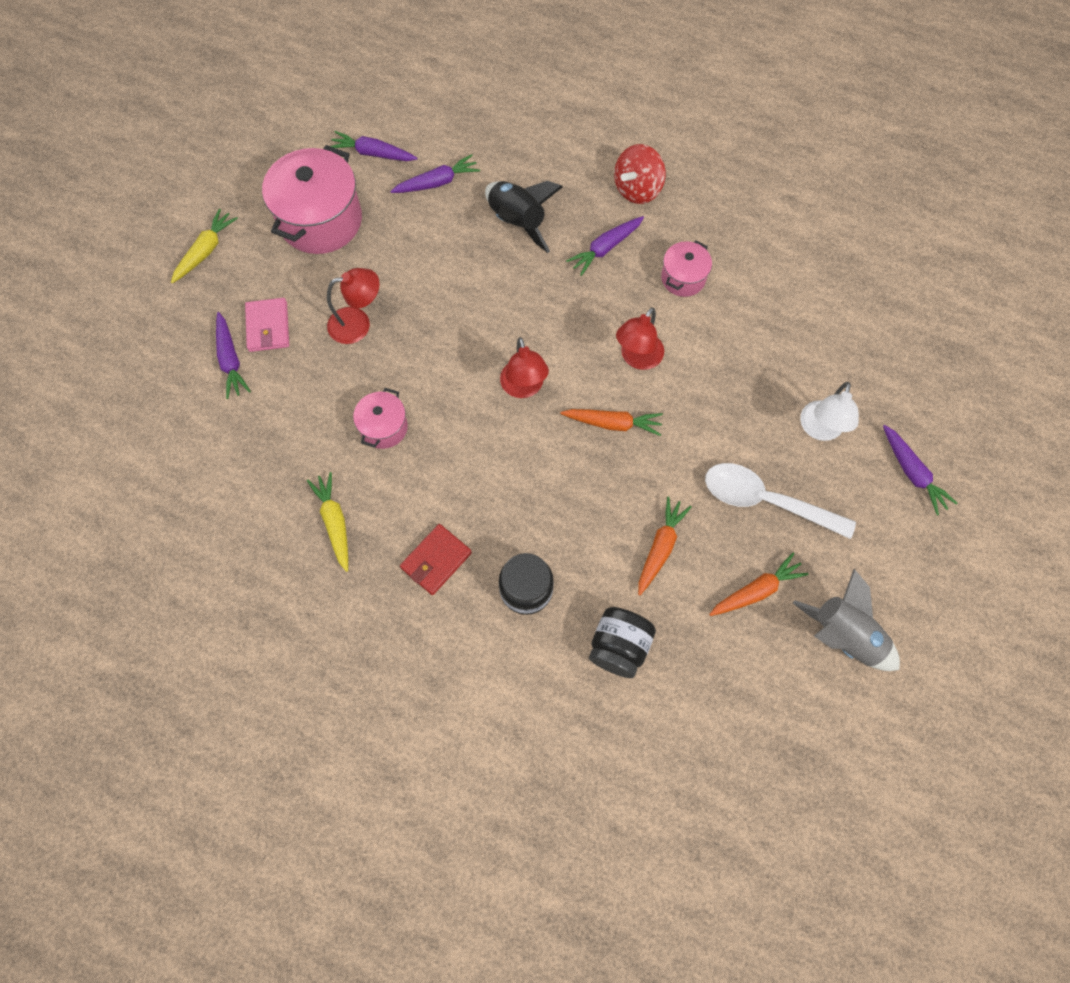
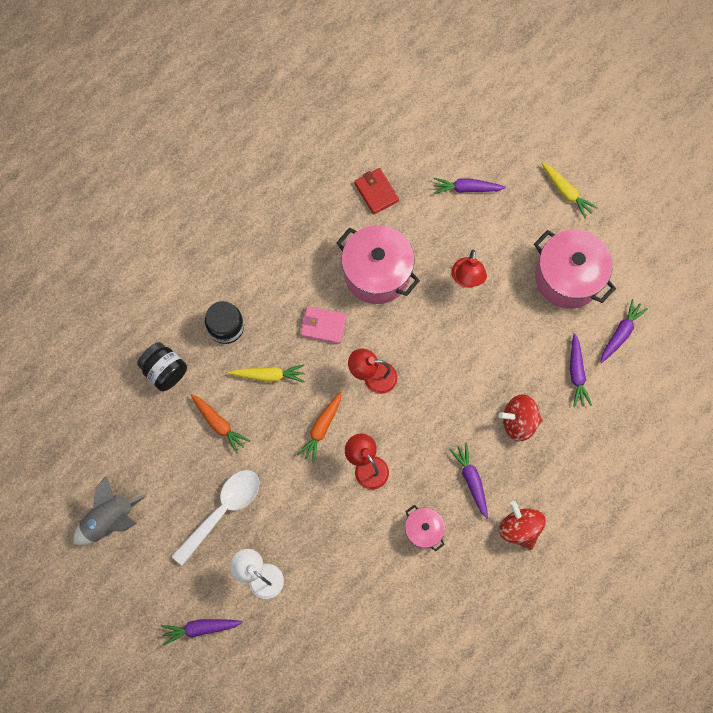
camera: 110 degrees right, 5 degrees up
(268, 327) = (485, 219): pink wallet -> pink wallet (323, 326)
(334, 522) = (319, 224): yellow carrot -> yellow carrot (269, 375)
(384, 427) = (377, 273): pink pot -> pink pot, size x1.91
(436, 560) = (268, 278): red wallet -> red wallet (376, 192)
(517, 222) = (518, 421): black rocket -> red spinning top
(756, 590) = (164, 475): orange carrot -> none

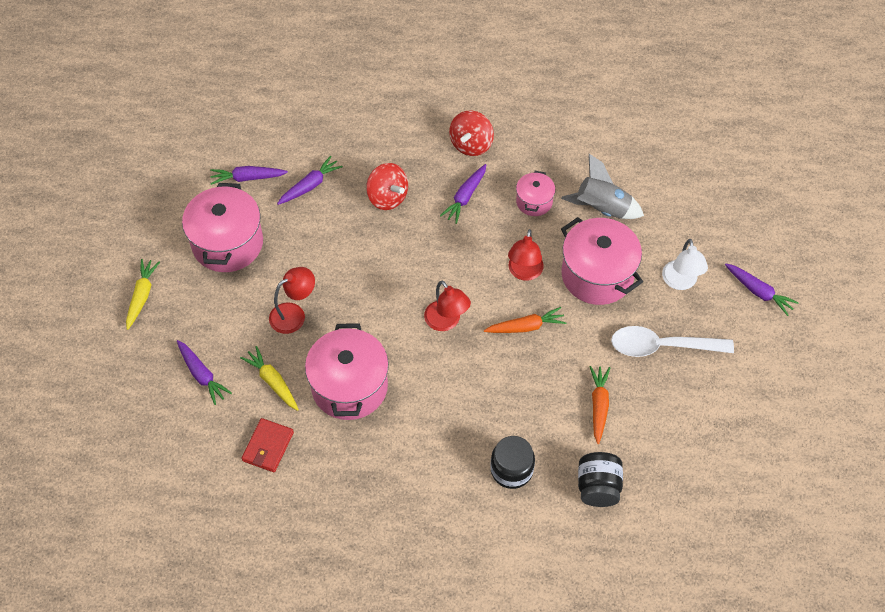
camera: 130 degrees left, 15 degrees down
(110, 519) = (756, 424): grey rocket -> grey rocket (602, 209)
(269, 375) = (520, 400): yellow carrot -> yellow carrot (272, 382)
(319, 518) = (597, 275): none -> pink pot
(323, 326) = (437, 392): pink wallet -> none

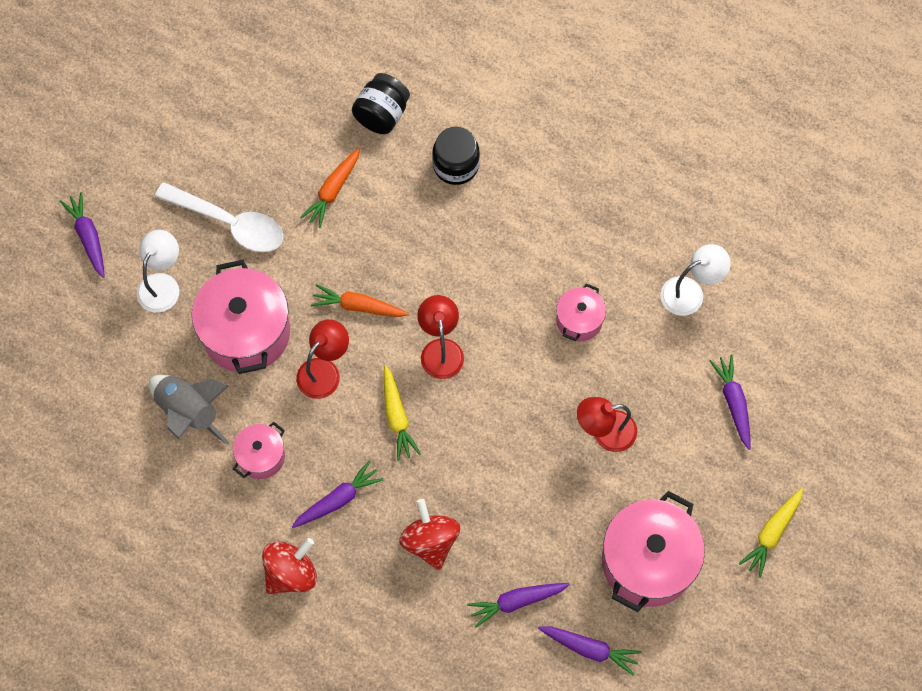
camera: 155 degrees left, 10 degrees up
(268, 446) = (690, 292): red wallet -> white lamp
(272, 382) = (659, 362): yellow carrot -> yellow carrot (397, 417)
(349, 387) = (579, 320): pink pot -> pink pot, size x0.52

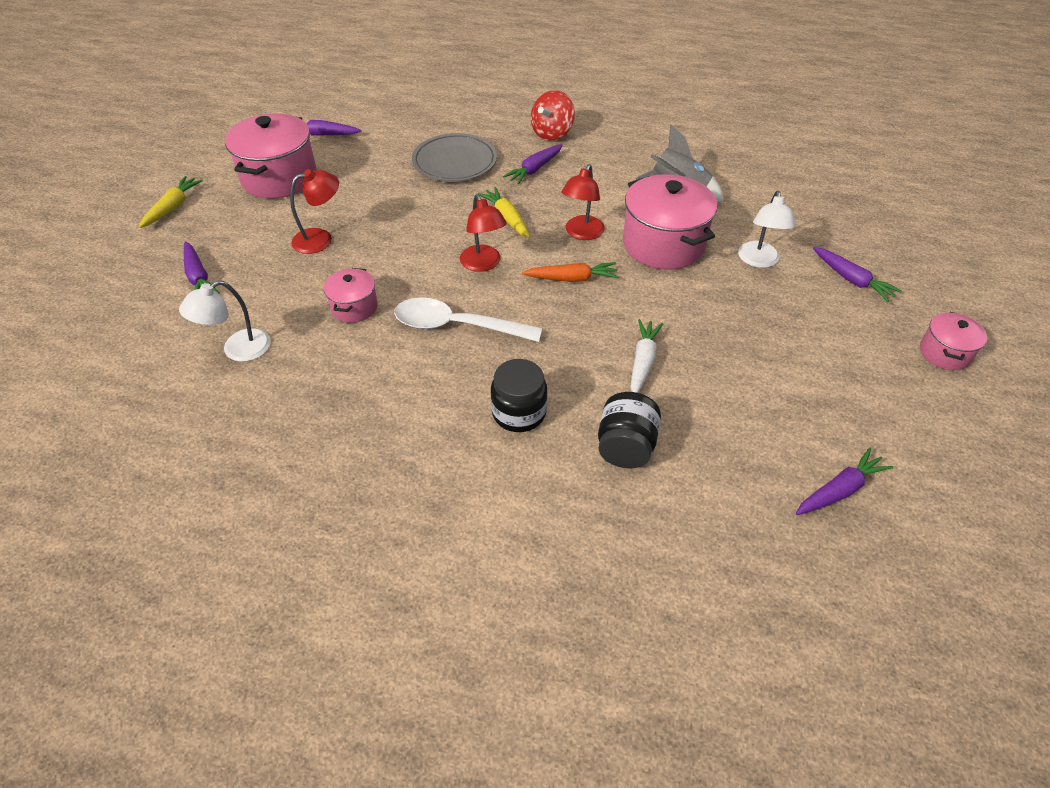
camera: 165 degrees right, 20 degrees down
(230, 223) = (729, 315): white spoon -> white spoon (456, 326)
(261, 456) = (606, 180): pink pot -> pink pot (944, 353)
(333, 190) = (643, 362): orange carrot -> white carrot
(430, 541) = (454, 162): red spinning top -> grey plate
(516, 601) = (380, 146): purple carrot -> purple carrot (839, 490)

